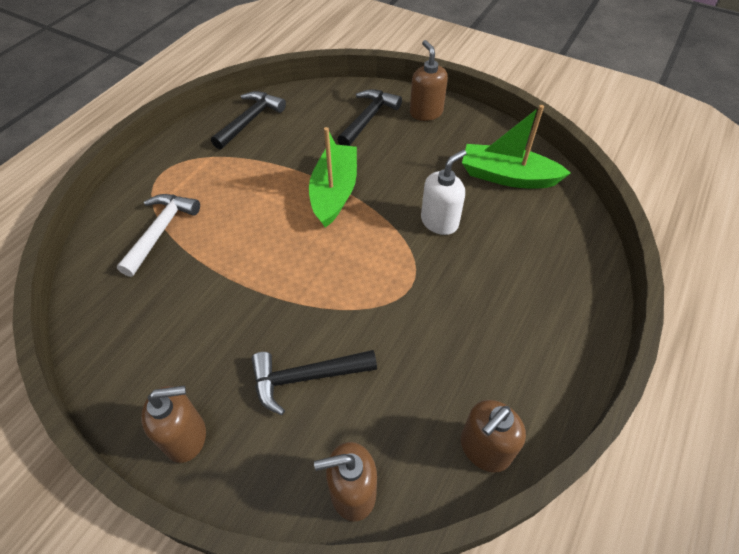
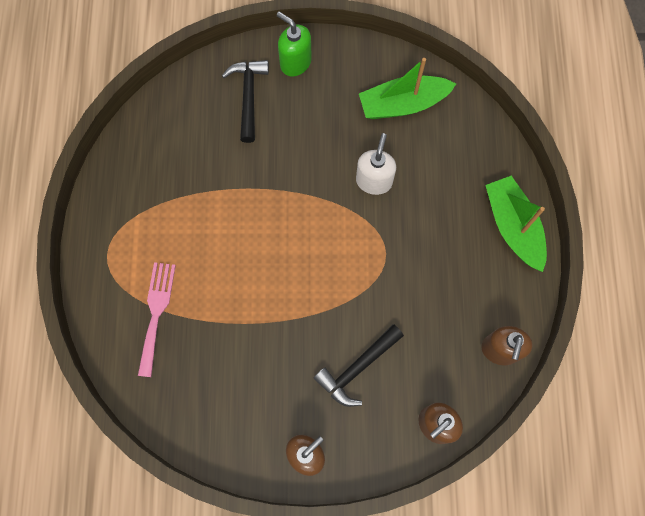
camera: 30 degrees left, 20 degrees up
(160, 231) = (156, 313): white hammer -> pink fork
(250, 120) = (141, 155): black hammer -> none
(334, 192) = (272, 196): green boat -> green boat (513, 227)
(426, 112) = (295, 63): brown soap dispenser -> green soap dispenser

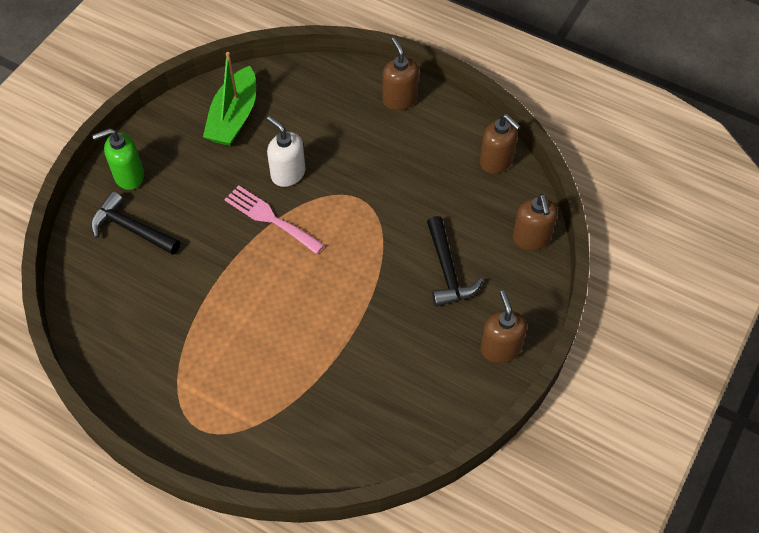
camera: 60 degrees left, 15 degrees down
(156, 313) = (288, 410): pink fork -> pink fork (270, 218)
(513, 227) = (399, 99): green boat -> brown soap dispenser

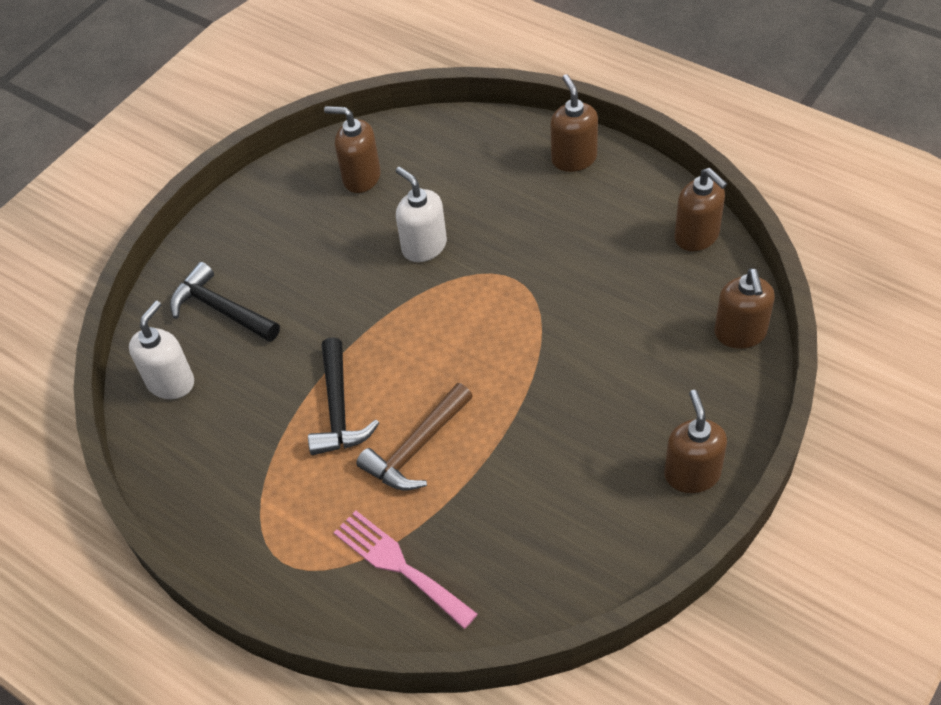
camera: 10 degrees right, 5 degrees down
(97, 290) = (171, 382): none -> white soap dispenser
(128, 176) = (224, 245): green soap dispenser -> none
(234, 117) = (361, 177): green boat -> brown soap dispenser
(270, 218) = (397, 300): pink fork -> pink fork (399, 565)
(294, 335) = (416, 448): none -> brown hammer
(447, 270) = (625, 371): black hammer -> black hammer (338, 409)

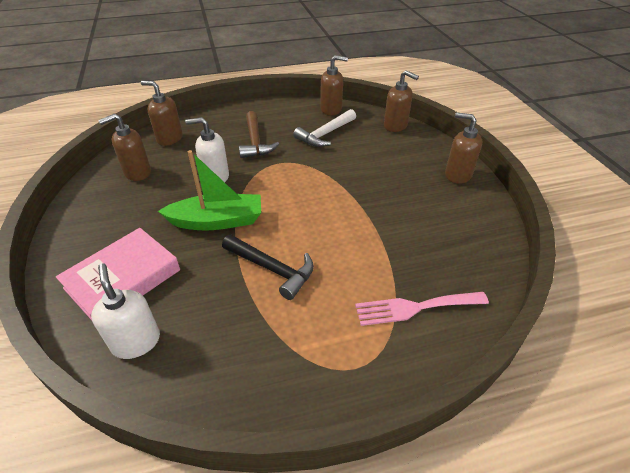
camera: 55 degrees left, 10 degrees down
(221, 309) = (123, 279): black hammer -> pink book
(359, 309) = (217, 221): none -> green boat
(416, 448) = (339, 252): brown hammer -> brown hammer (255, 142)
(574, 158) = (241, 113): brown soap dispenser -> brown soap dispenser (169, 138)
(626, 275) = (325, 134): none -> white hammer

